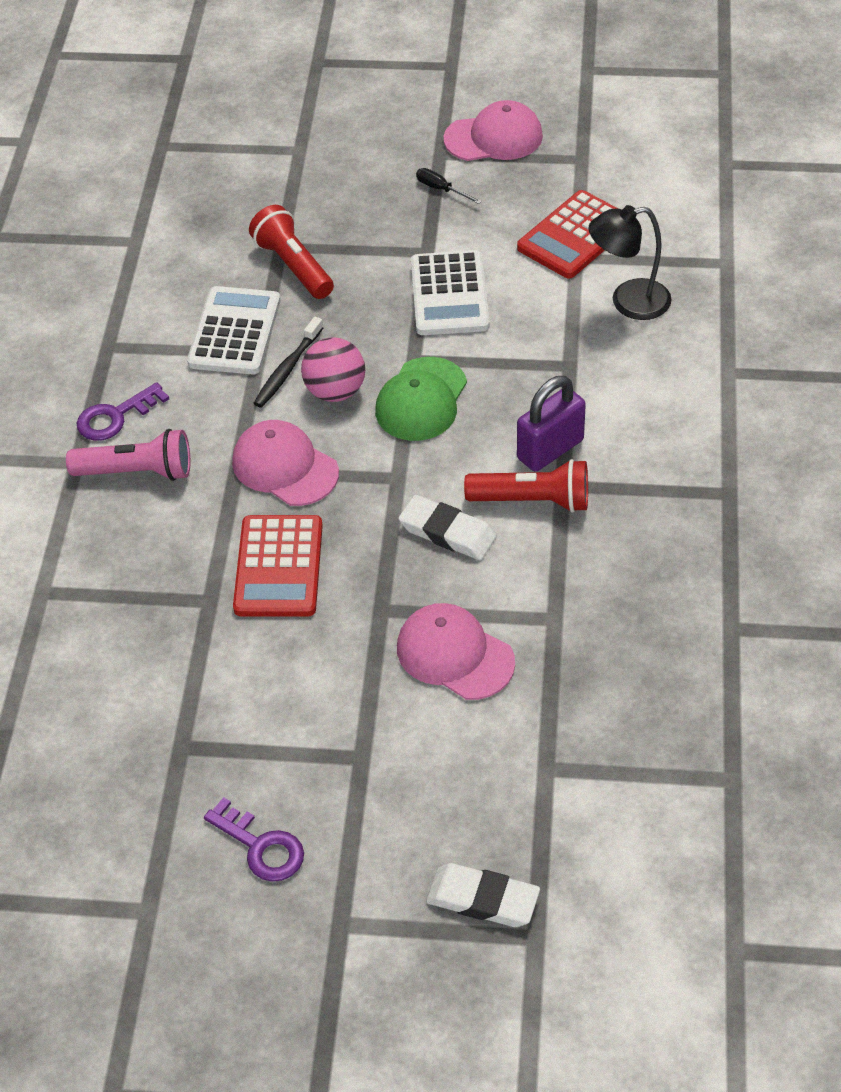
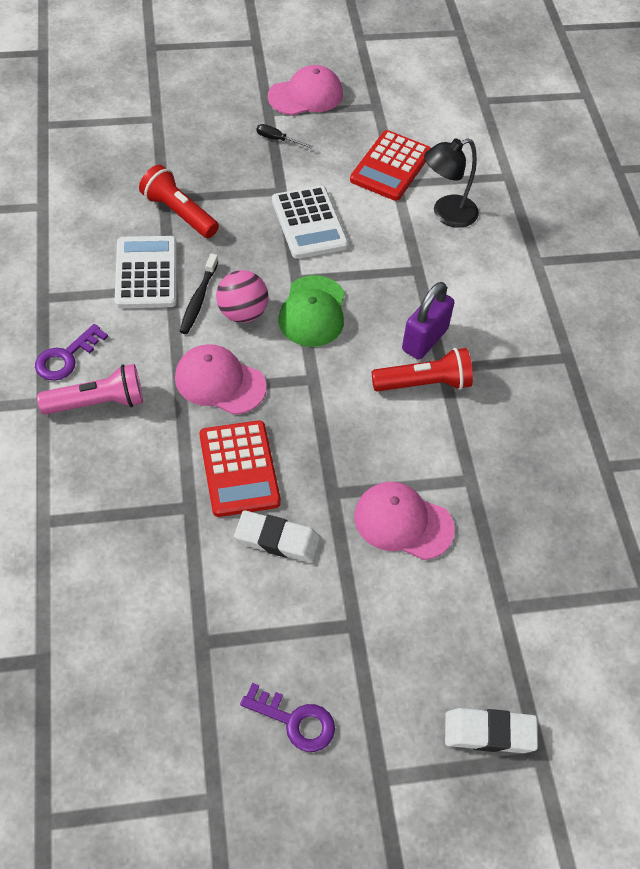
camera: 20 degrees left, 5 degrees up
(447, 532) = (366, 419): white eraser -> white eraser (277, 540)

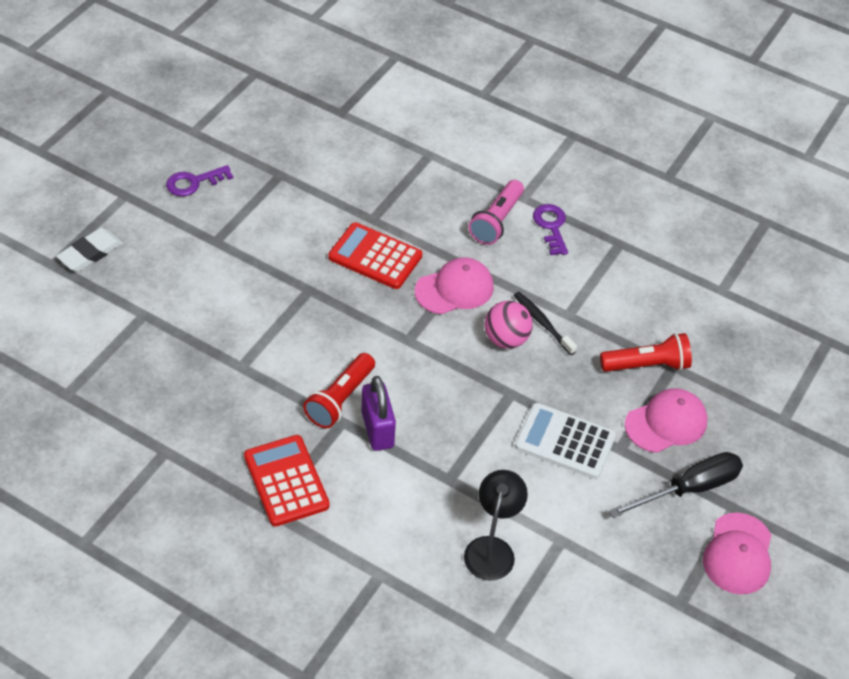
camera: 130 degrees right, 5 degrees down
(146, 273) = (596, 309): white calculator -> none
(277, 139) = (689, 489): black screwdriver -> black screwdriver, size x2.18
(277, 540) = (306, 243): white eraser -> none
(313, 312) = (469, 381): green cap -> none
(391, 166) = (586, 551): red calculator -> red calculator (286, 481)
(403, 522) = (251, 308): pink cap -> pink cap (666, 423)

